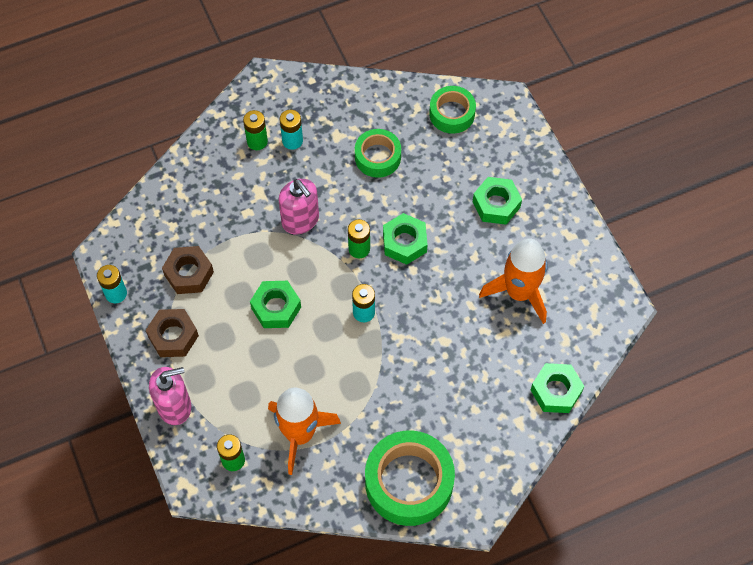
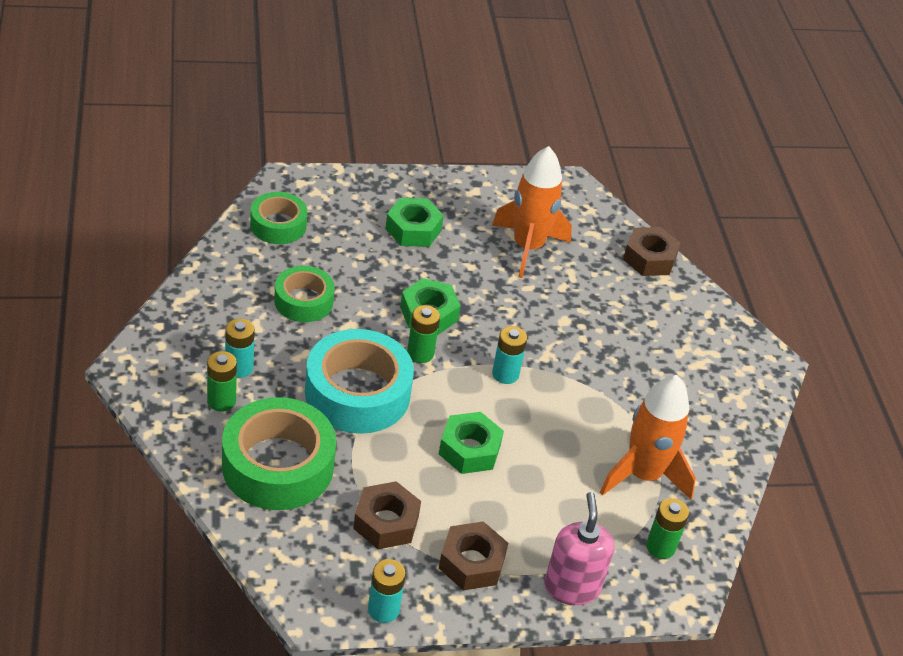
camera: 80 degrees left, 20 degrees down
(300, 220) = (357, 393): pink soap dispenser -> turquoise tape
(409, 482) = (724, 399): green tape -> green tape (278, 465)
(556, 391) = (649, 258): green nut -> brown nut

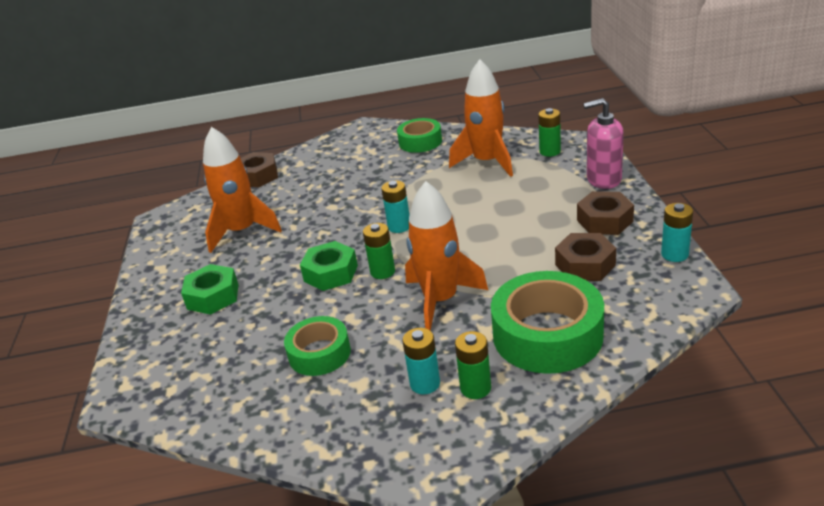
camera: 80 degrees left, 10 degrees down
(278, 225) = (197, 392): green tape -> green tape (420, 142)
(357, 393) = (440, 300): turquoise tape -> orange rocket
(469, 450) = (489, 234): green nut -> none

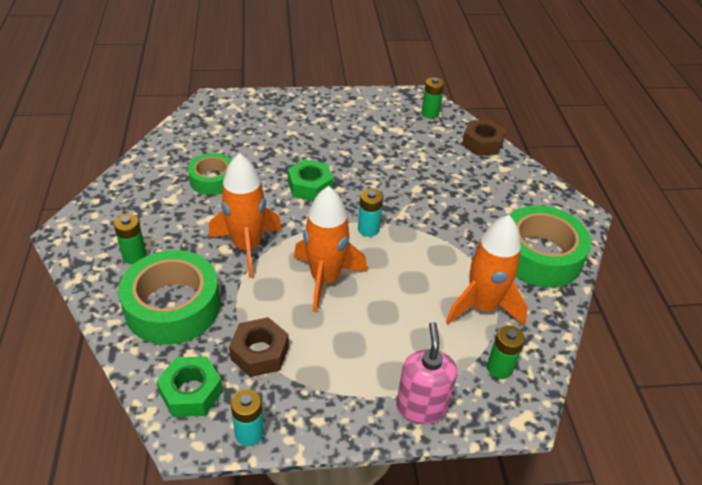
camera: 85 degrees right, 10 degrees up
(213, 296) = (302, 128): green nut -> green nut (191, 392)
(242, 231) = (389, 138): orange rocket -> orange rocket (325, 279)
(382, 272) = (301, 215): green battery -> green battery (430, 114)
(420, 142) = (539, 256): green tape -> green tape, size x1.70
(425, 384) = (153, 230): turquoise battery -> none
(604, 221) = (332, 387): brown nut -> none

